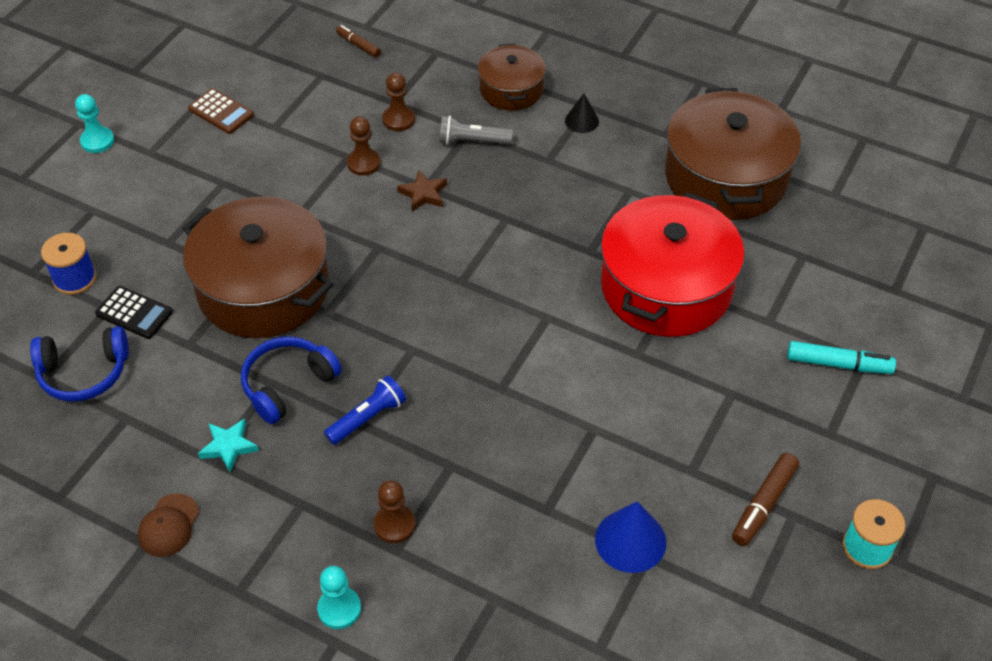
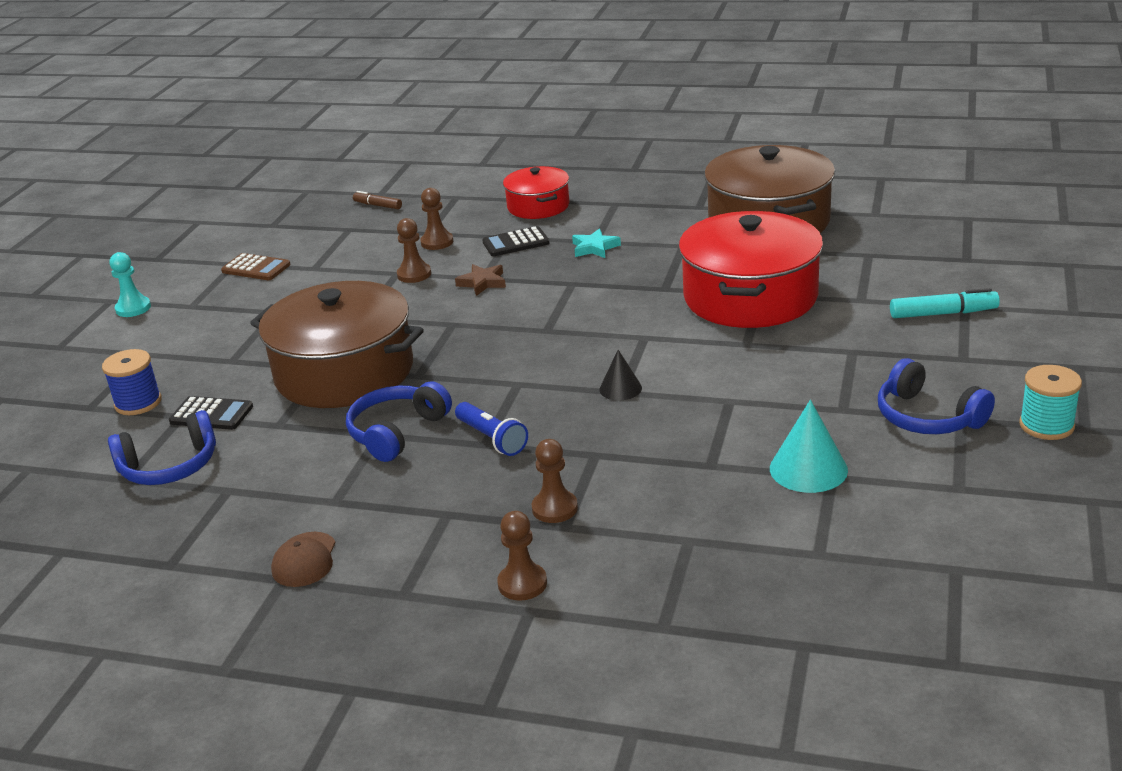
camera: 10 degrees left, 20 degrees down
(228, 446) = (350, 488): turquoise star -> turquoise star (594, 248)
(339, 609) = (522, 583): turquoise pawn -> brown pawn
(367, 418) = (492, 439): blue flashlight -> blue flashlight turned 105 degrees clockwise
(472, 141) = (516, 243): grey flashlight -> black calculator
(511, 90) = (538, 206): brown pot -> red pot
(581, 121) = (615, 212): black cone -> black cone (620, 388)
(630, 540) = (808, 469): blue cone -> turquoise cone
(764, 504) = (927, 417): brown marker -> blue headphones

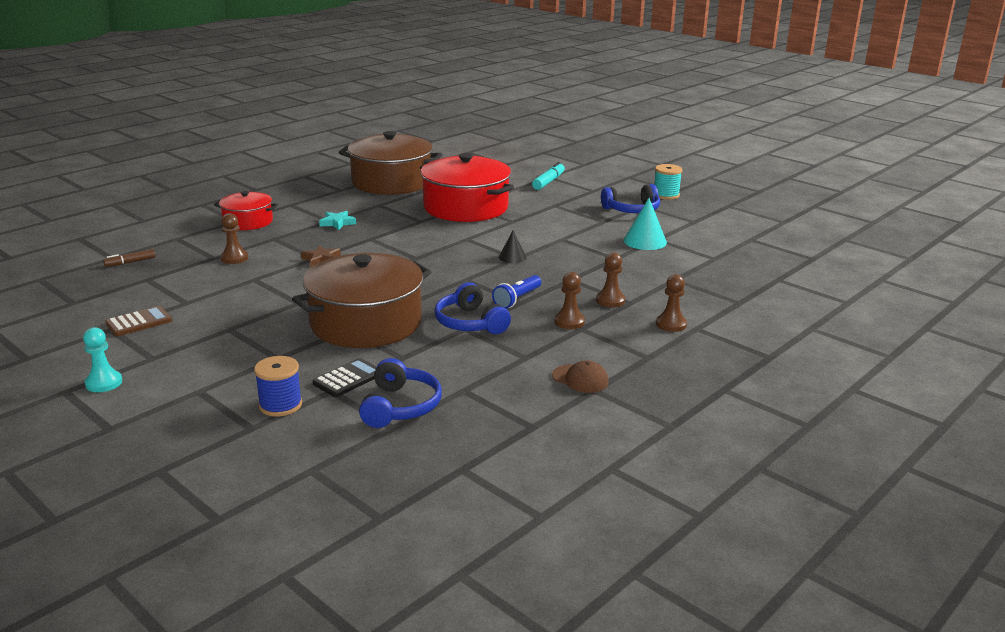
camera: 65 degrees left, 5 degrees down
(414, 274) = (268, 274): brown pawn -> brown pawn (569, 322)
(492, 439) = (517, 299): blue flashlight -> blue flashlight turned 135 degrees clockwise
(516, 243) = (286, 239): black calculator -> none

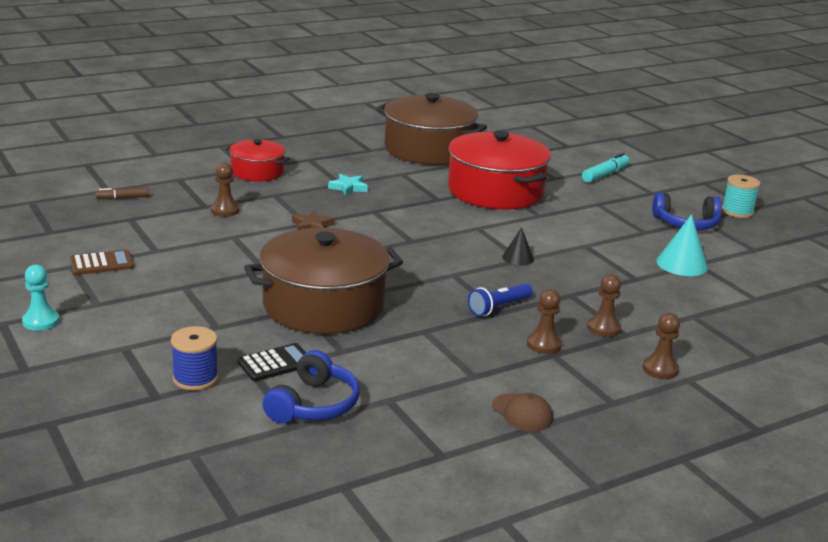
camera: 15 degrees right, 0 degrees up
(470, 323) = (433, 325): blue headphones -> none

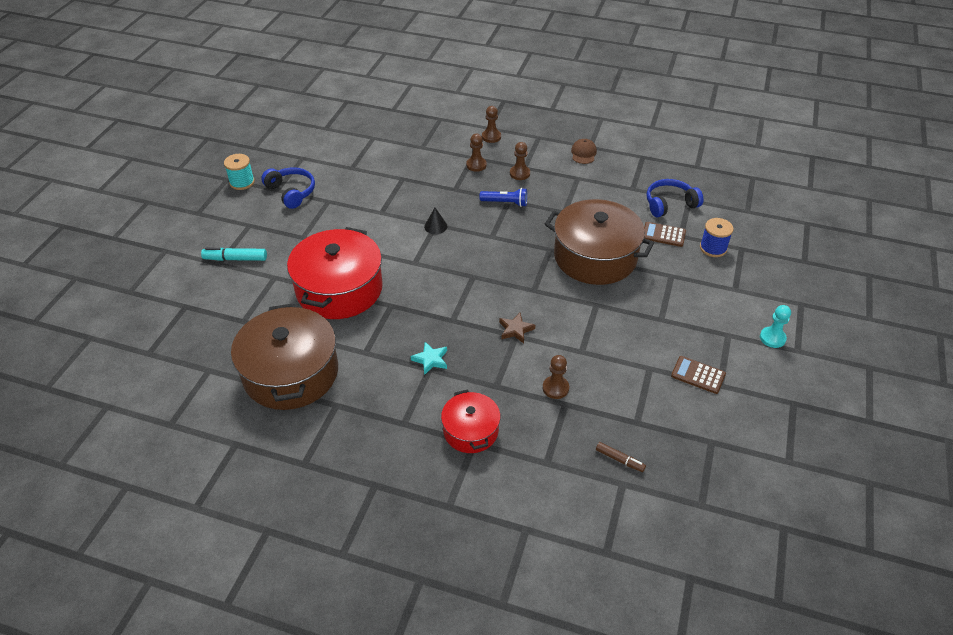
camera: 130 degrees left, 20 degrees up
(276, 363) = (663, 235): black calculator -> brown calculator
(682, 264) = (360, 172): turquoise cone -> none

